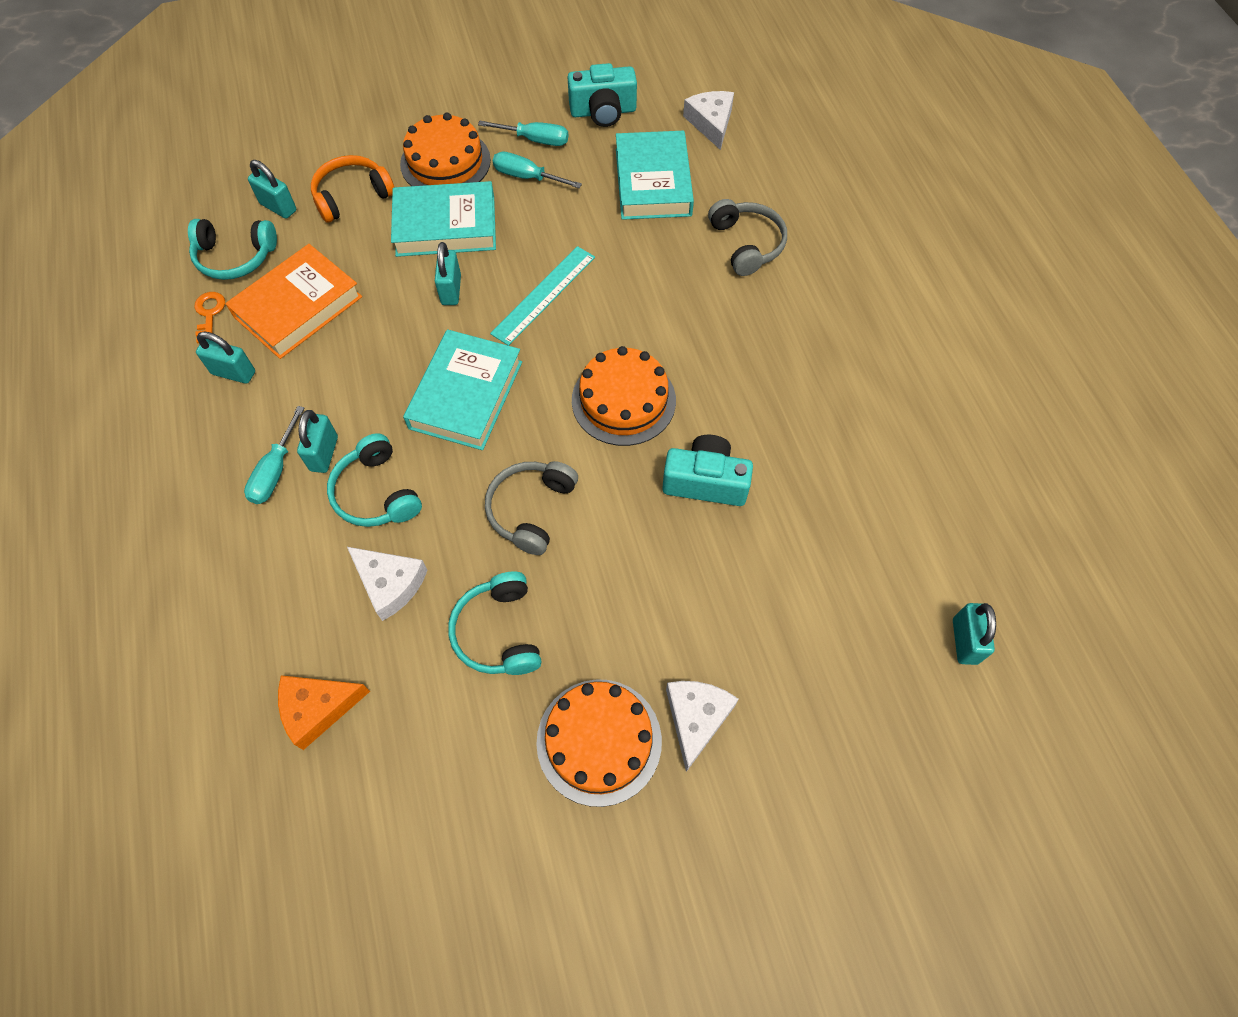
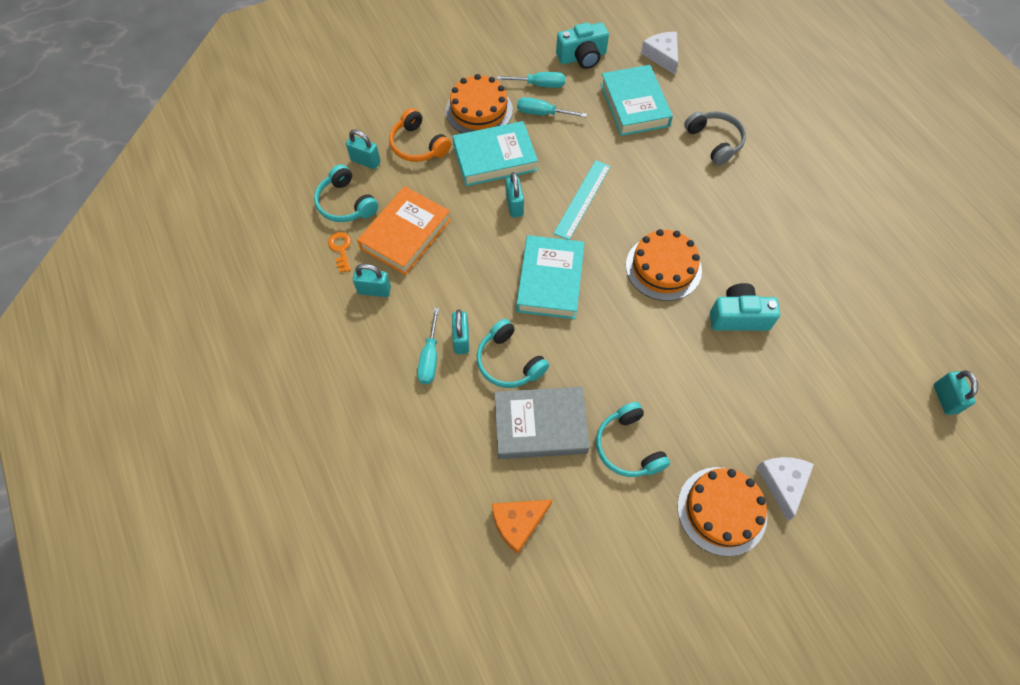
camera: 10 degrees left, 0 degrees up
(235, 257) = (346, 203): turquoise headphones -> turquoise headphones turned 60 degrees clockwise
(352, 196) = (418, 145): orange headphones -> orange headphones turned 90 degrees counterclockwise
(390, 584) = (540, 425): white cheese -> grey book
(531, 510) = (623, 356): grey headphones -> none

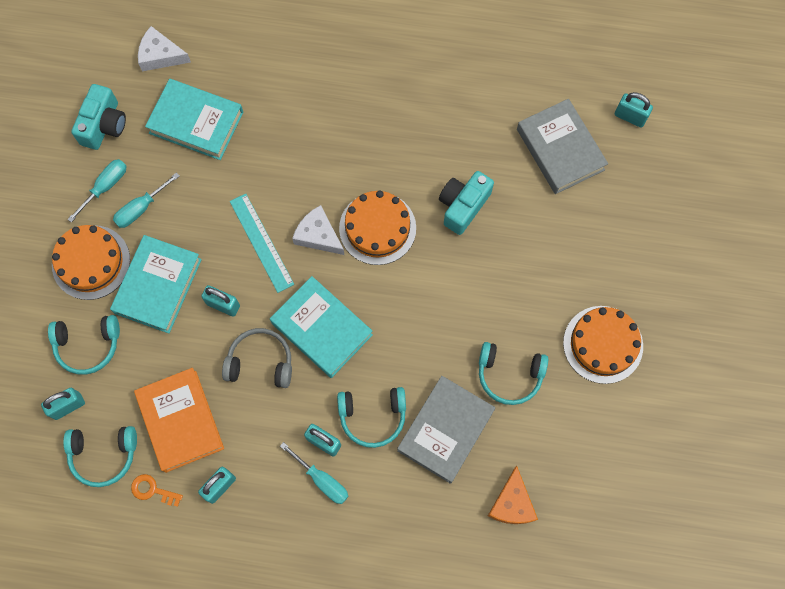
camera: 55 degrees left, 10 degrees up
(418, 145) = (88, 345): orange headphones -> turquoise headphones
(714, 141) = (288, 88): grey headphones -> grey headphones (260, 362)
(783, 483) = (612, 284): white cheese -> white cheese (318, 235)
(858, 360) = (560, 149): none -> grey book

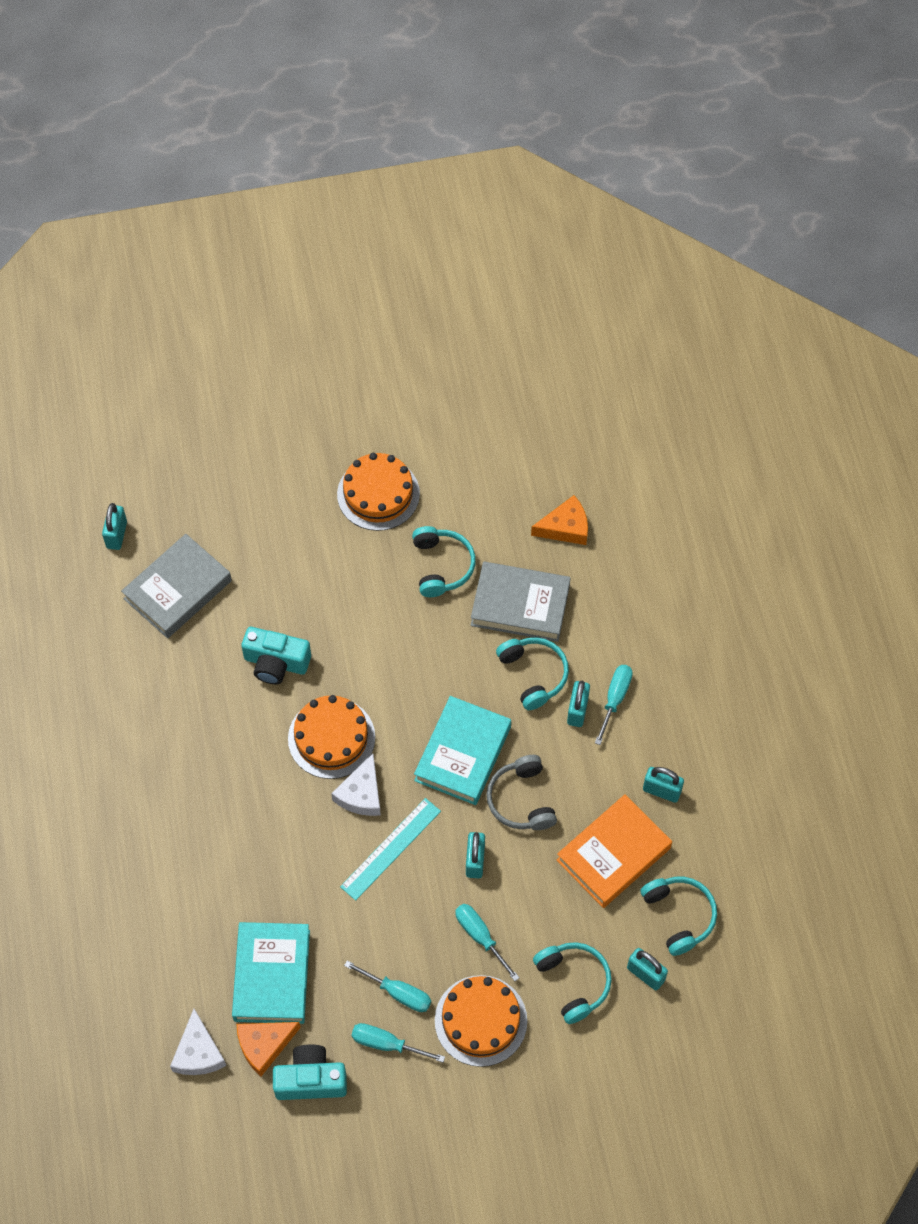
camera: 110 degrees left, 10 degrees down
(145, 101) = (264, 1045): none -> orange cheese
(152, 490) = (693, 853): orange key -> none
(158, 286) = (480, 937): turquoise book -> turquoise screwdriver

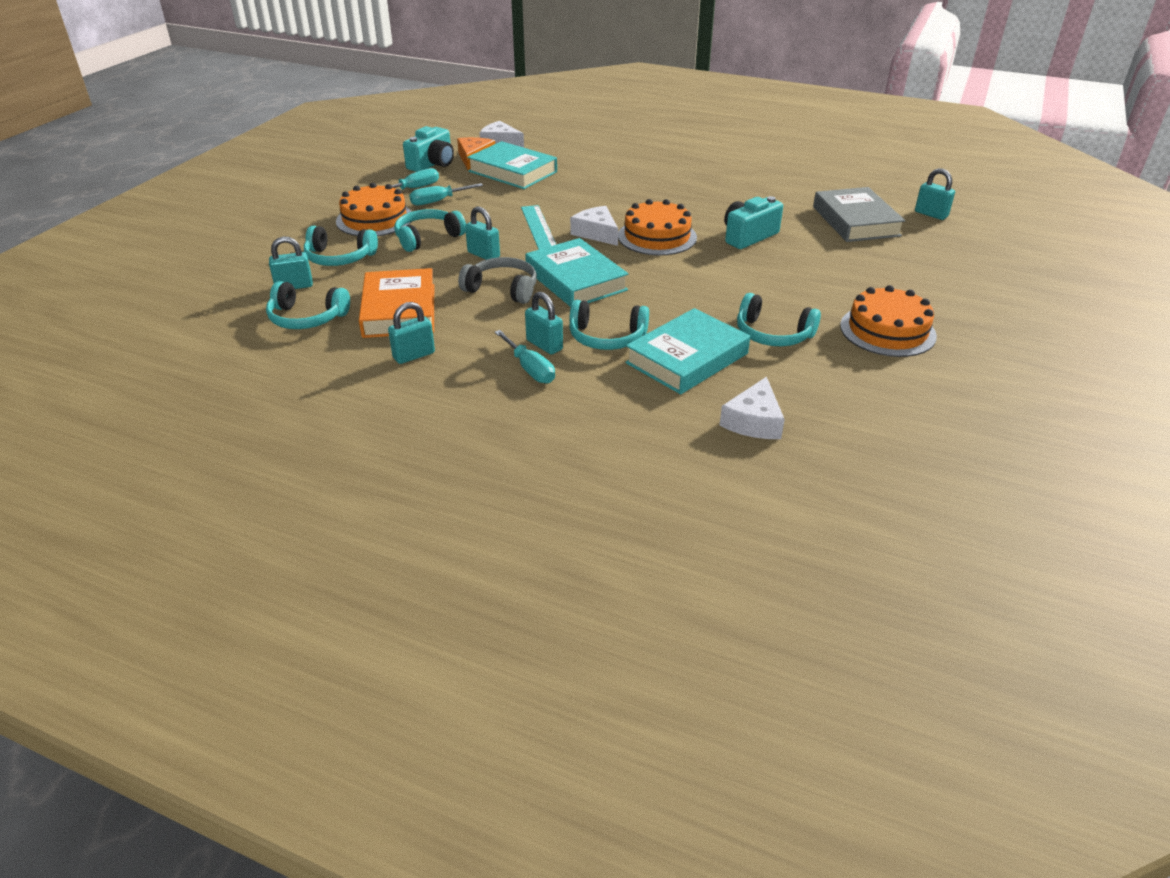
camera: 125 degrees right, 25 degrees down
(480, 937) = (427, 238): turquoise screwdriver -> turquoise headphones
(520, 605) = (687, 358): grey book -> turquoise book
(565, 527) = (754, 421): orange cheese -> white cheese

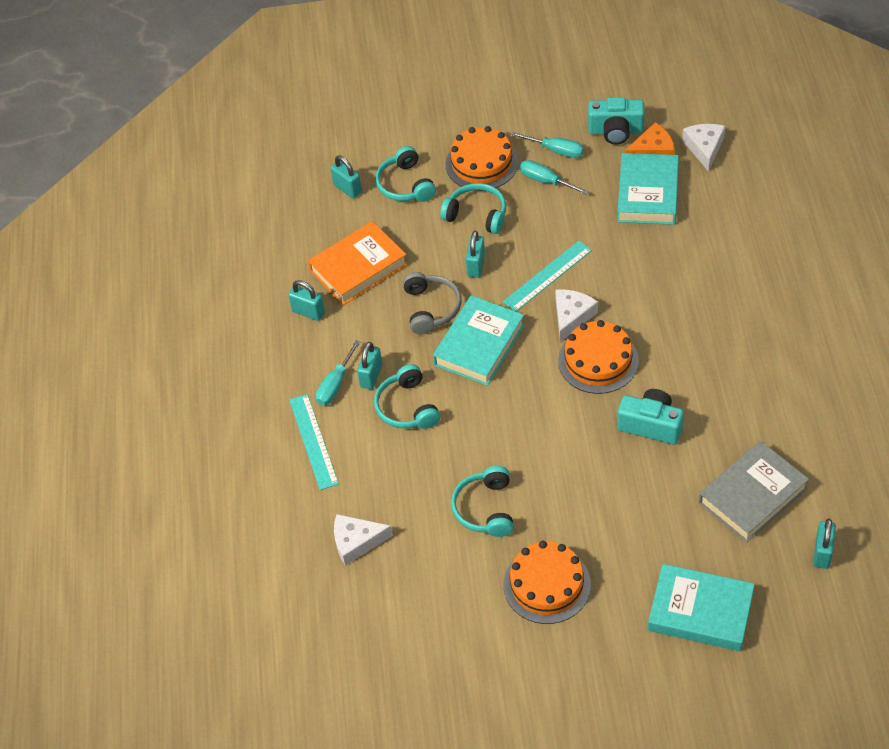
camera: 65 degrees right, 15 degrees up
(307, 318) = (313, 225): turquoise headphones -> none
(590, 406) = (313, 441): none -> turquoise ruler
(687, 358) = (412, 469): turquoise book -> turquoise book (700, 612)

